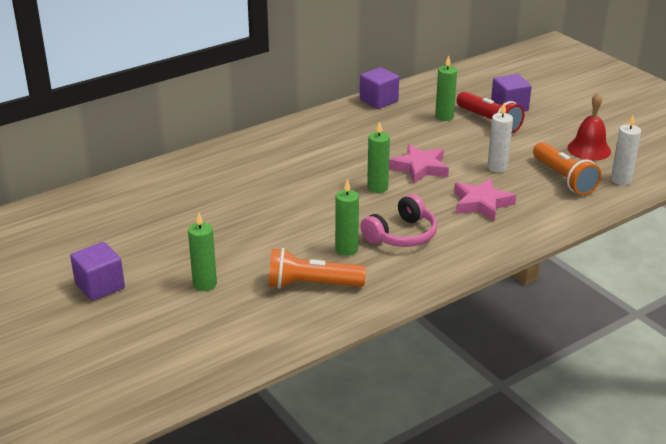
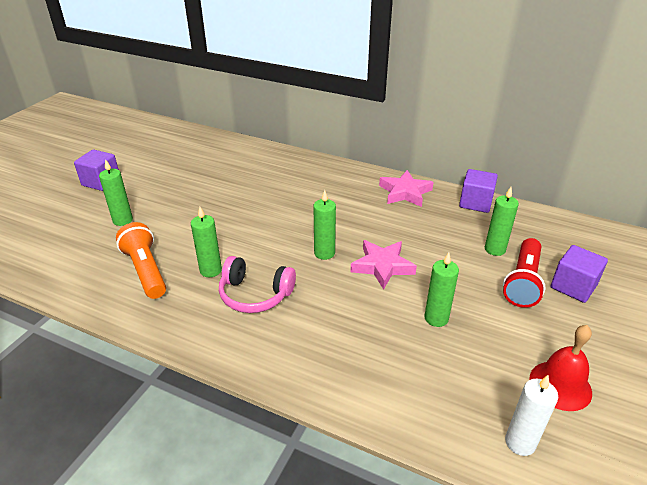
camera: 60 degrees right, 5 degrees up
(481, 203) = (353, 330): pink star -> pink star (405, 192)
(497, 167) = (436, 318): white candle -> green candle
(564, 178) = (467, 382): orange flashlight -> none

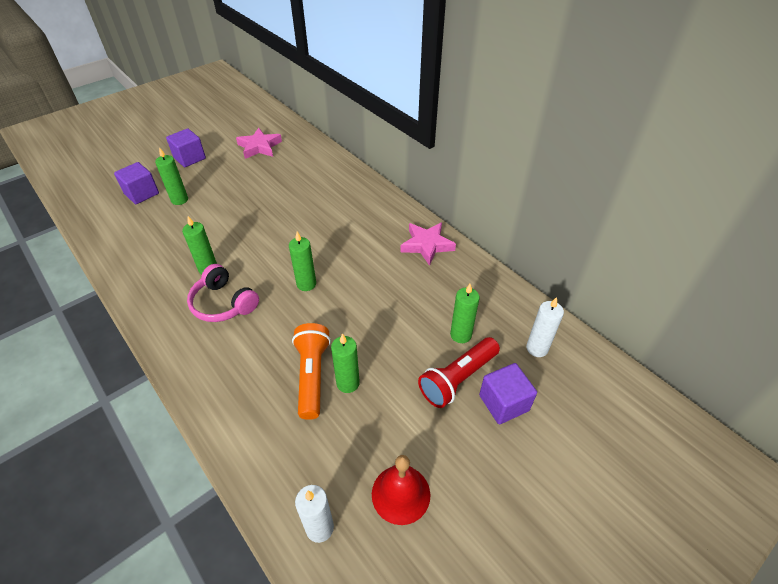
camera: 25 degrees right, 10 degrees up
(145, 270) = (163, 252): orange flashlight -> orange flashlight (312, 375)
(382, 266) = (344, 315): pink star -> pink star (259, 147)
(475, 203) = (485, 278): purple cube -> purple cube (141, 193)
(560, 240) = (537, 348): none -> white candle

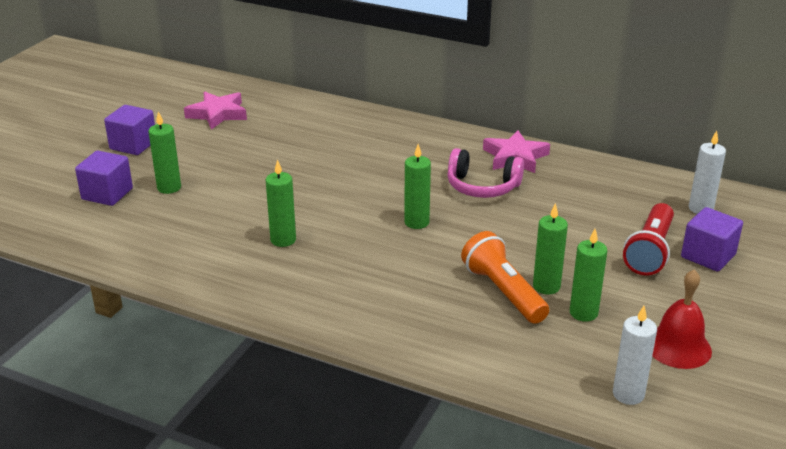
camera: 25 degrees left, 15 degrees down
(223, 303) = (337, 264): pink headphones -> pink headphones (482, 187)
(460, 335) = (620, 218): green candle -> green candle (583, 313)

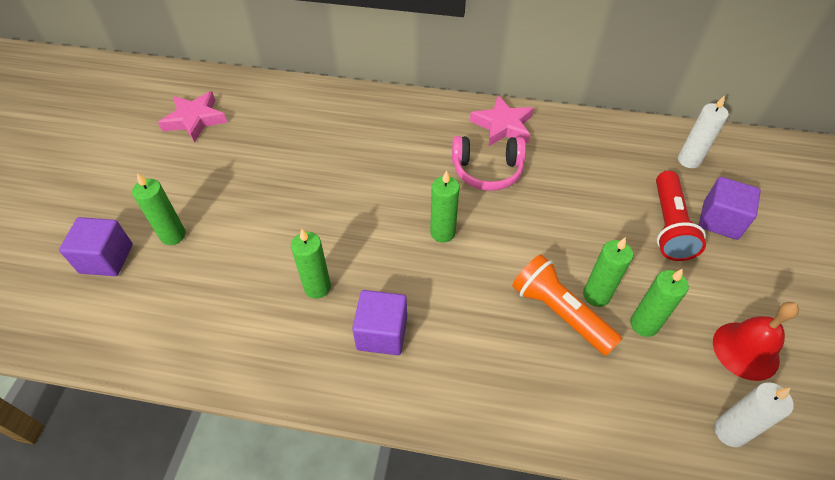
camera: 15 degrees left, 20 degrees up
(133, 145) = (116, 180): purple cube -> purple cube (382, 333)

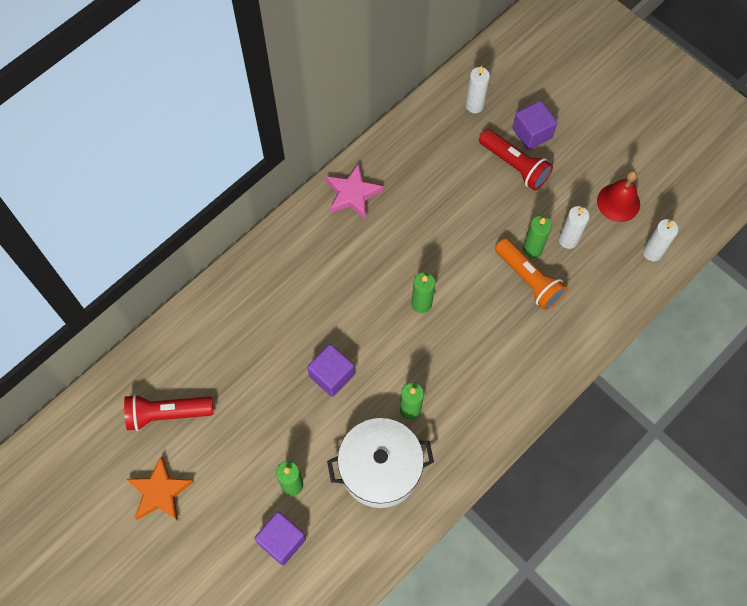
camera: 55 degrees left, 15 degrees up
(117, 151) = (160, 492): none -> orange star
(195, 120) = (167, 414): pink star -> red flashlight
(232, 297) = (380, 469): none -> white pot
(382, 333) = (473, 390): purple cube -> purple cube (331, 375)
(487, 171) = (388, 237): pink headphones -> none
(559, 313) = (529, 279): orange flashlight -> orange flashlight turned 120 degrees counterclockwise
(644, 324) = (568, 240): green candle -> white candle

